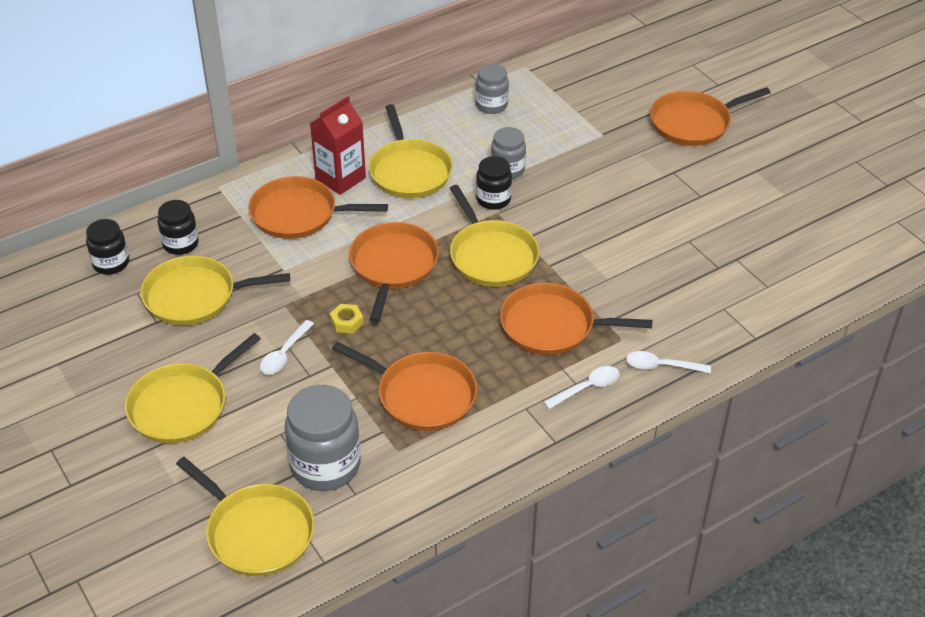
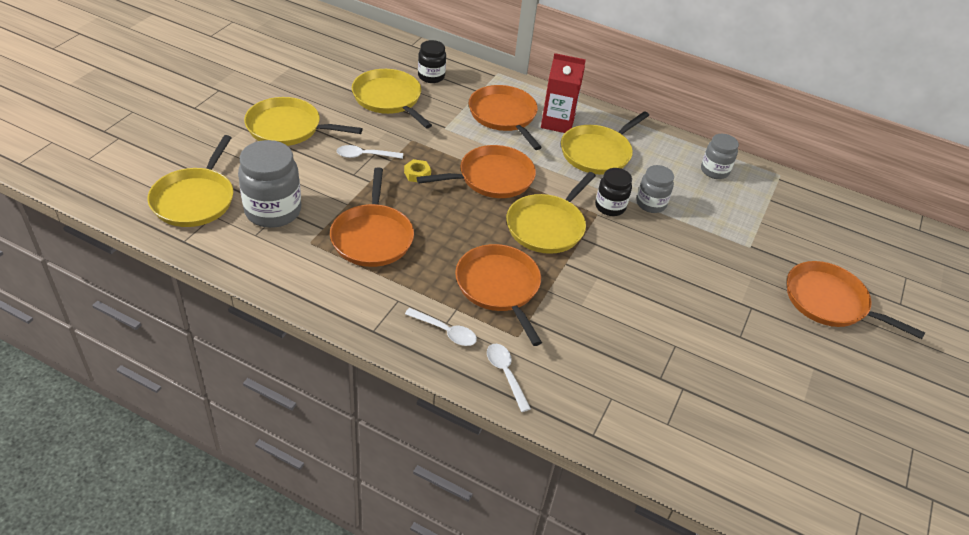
camera: 55 degrees right, 0 degrees up
(111, 263) = (390, 56): black jar -> none

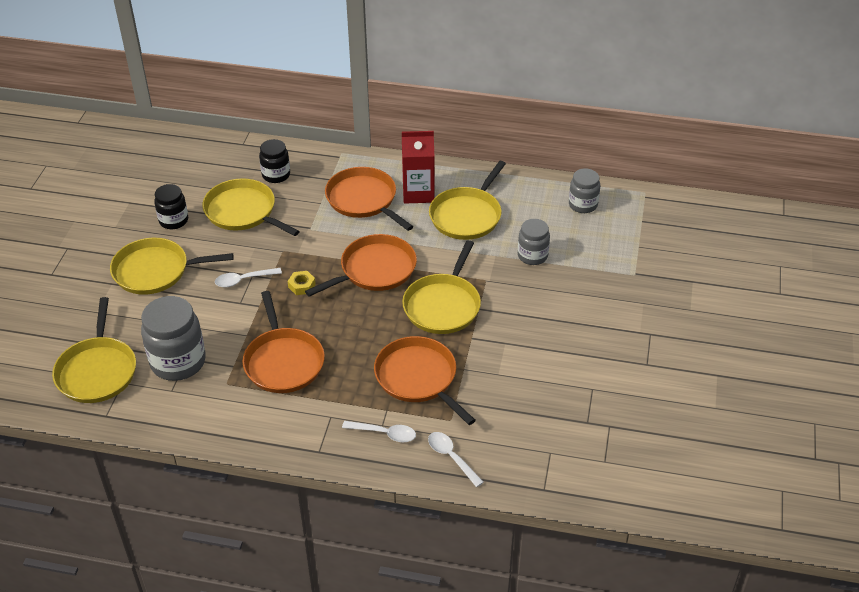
camera: 10 degrees left, 0 degrees up
(610, 207) = (495, 269): black jar -> black jar (173, 220)
(829, 302) = (717, 309): orange pan -> none

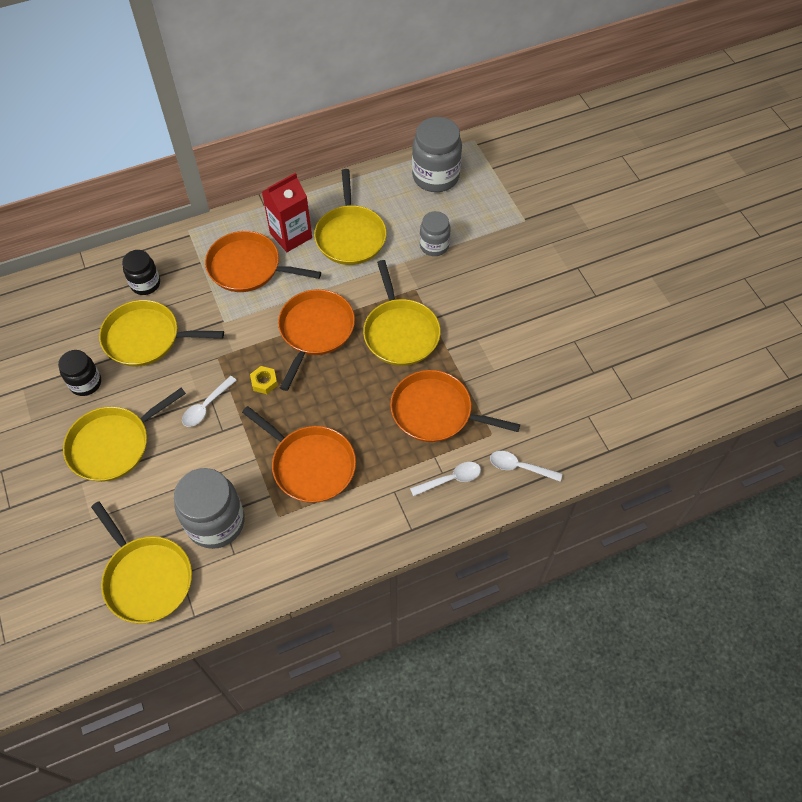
camera: 35 degrees left, 15 degrees up
(583, 205) = (435, 176): grey jar -> grey jar, size x1.68

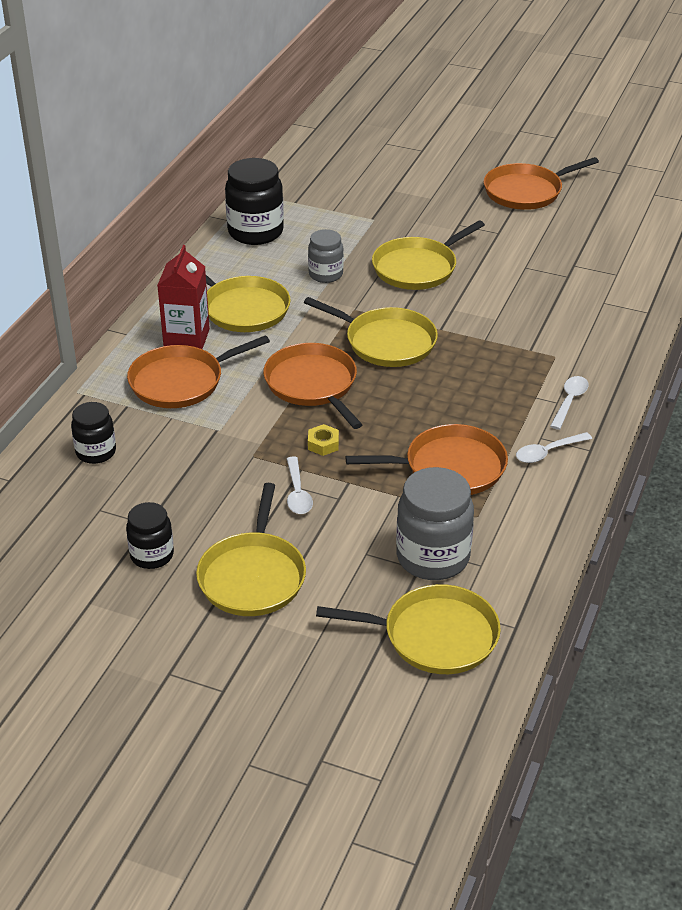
camera: 45 degrees left, 20 degrees down
(146, 338) = (161, 487): yellow pan -> yellow pan (418, 268)
(435, 176) = (255, 232): grey jar -> black jar
(435, 412) = (493, 371): orange pan -> orange pan (526, 191)
(520, 467) = (605, 361): white spoon -> white spoon (548, 452)

